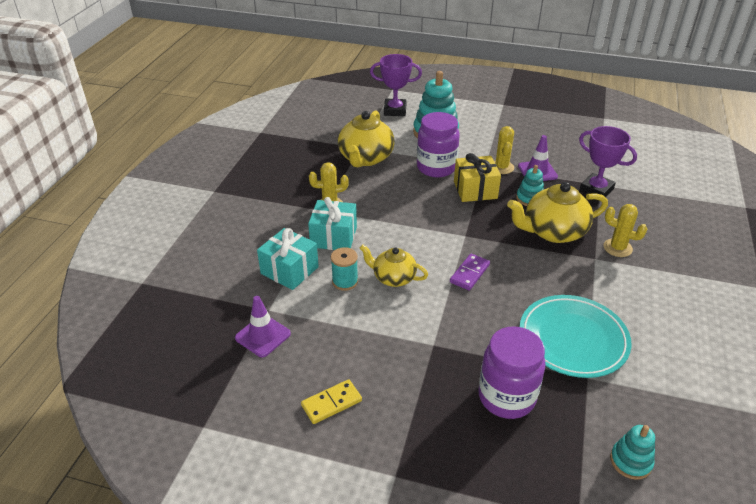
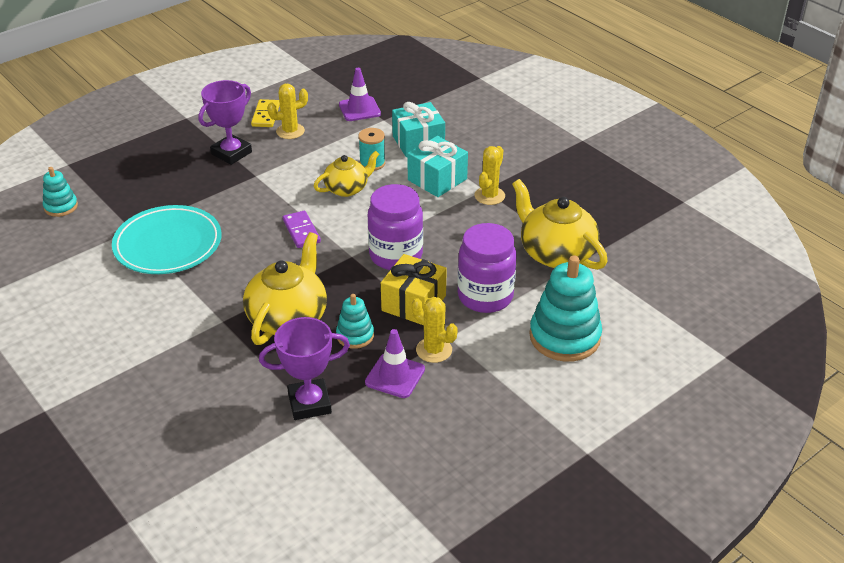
camera: 125 degrees right, 0 degrees up
(395, 110) = (655, 329): purple trophy -> purple trophy (231, 153)
(506, 397) = (171, 184): purple jar -> purple jar (396, 256)
(617, 248) = (214, 347): yellow cactus -> yellow cactus (290, 131)

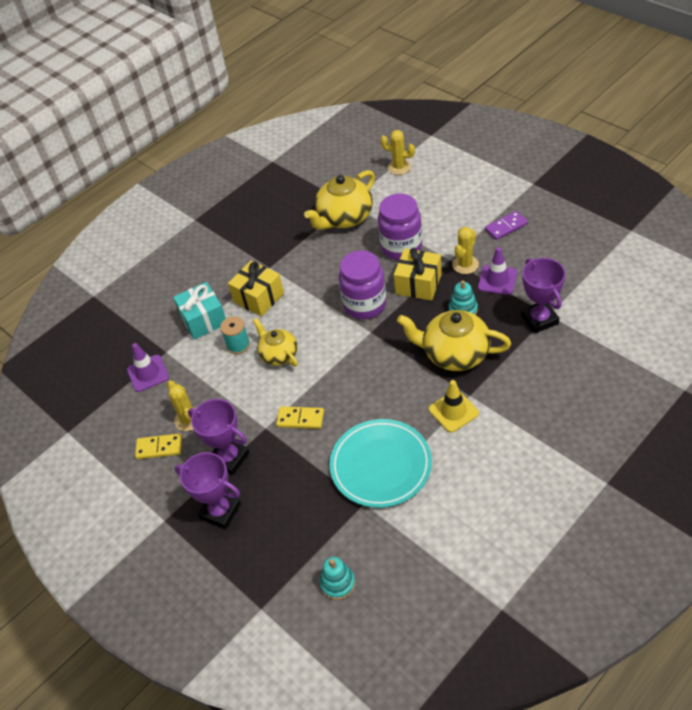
camera: 90 degrees left, 10 degrees up
(176, 146) = (220, 511): none -> purple trophy
(207, 305) = (453, 411): none -> yellow traffic cone
(254, 197) = (300, 419): none -> yellow domino
(301, 231) = (344, 372): purple domino -> purple domino (506, 227)
(437, 179) = (259, 297): turquoise gift -> yellow gift
(489, 196) = (278, 262): yellow cactus -> yellow cactus (399, 167)
(564, 337) = (433, 203): turquoise stacking toy -> none

